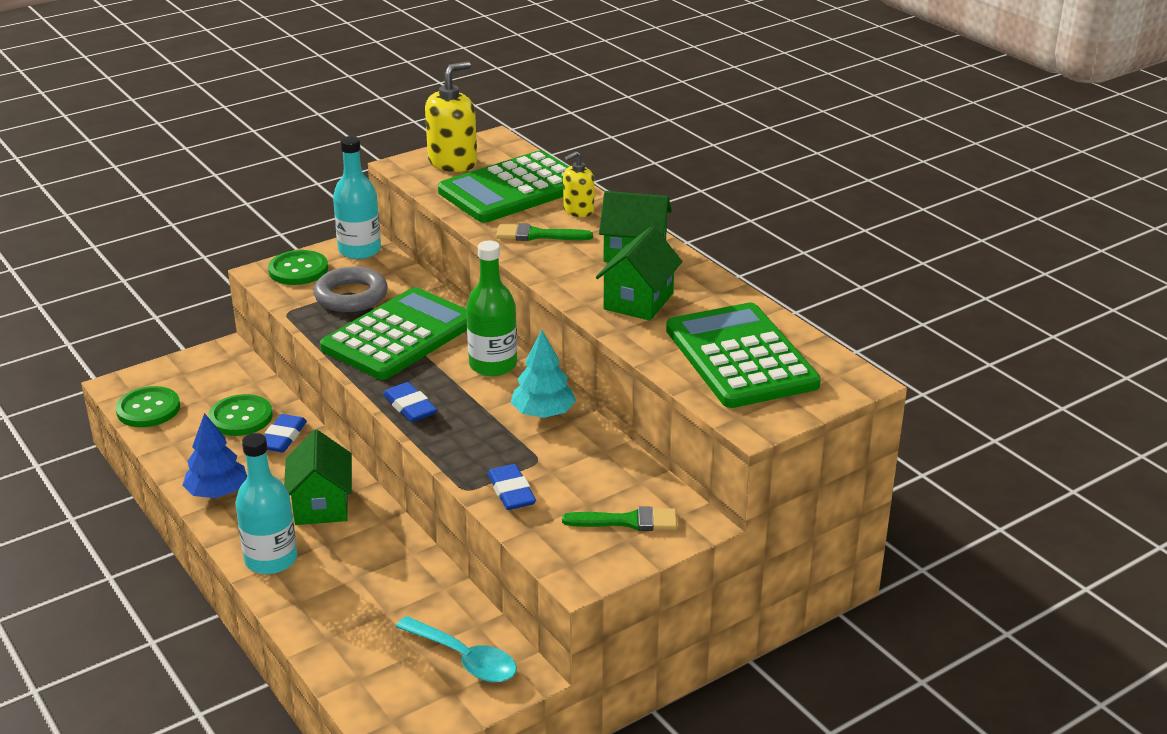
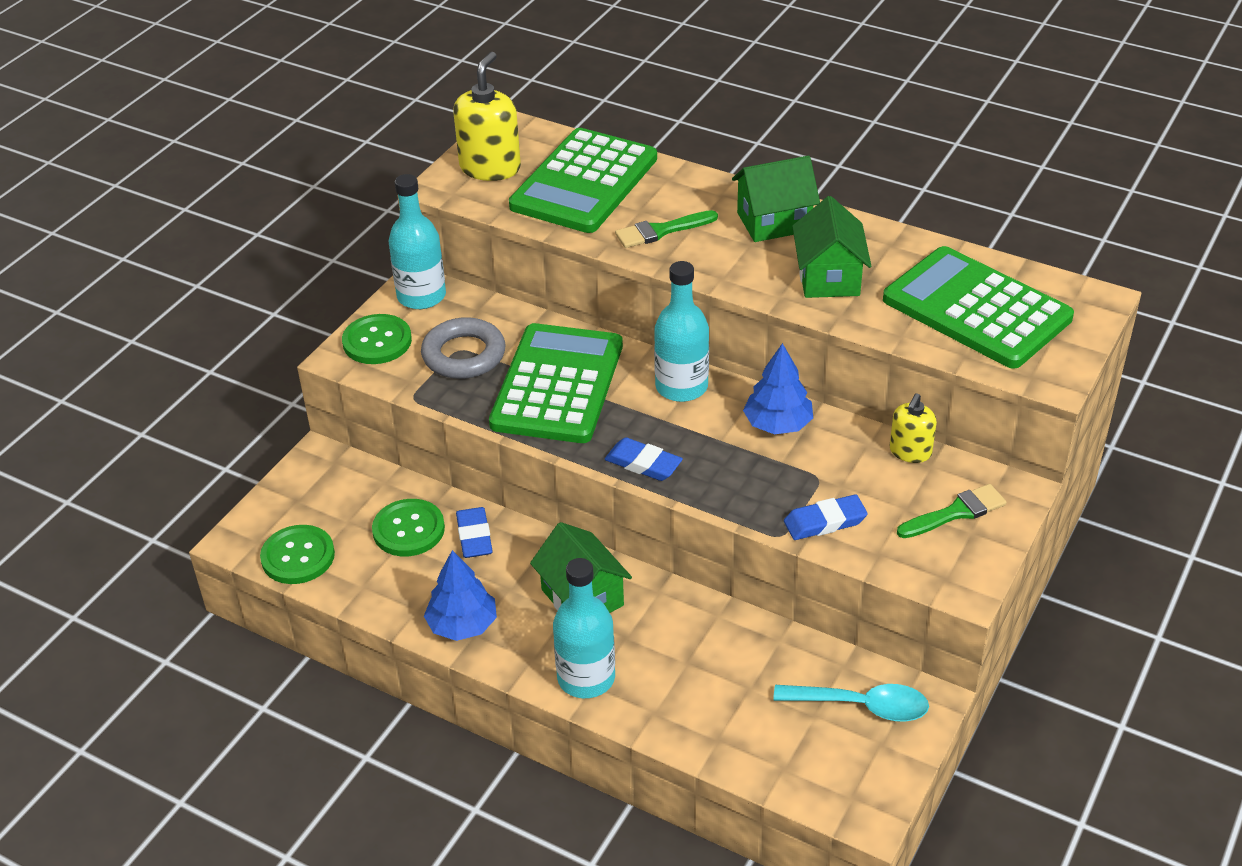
camera: 25 degrees left, 10 degrees up
(493, 365) = (681, 387): green bottle -> turquoise bottle
(511, 492) = (825, 522): blue eraser -> blue eraser turned 60 degrees counterclockwise
(543, 413) = (777, 424): turquoise tree -> blue tree
(578, 210) = (673, 189): yellow soap dispenser -> yellow soap dispenser (910, 452)

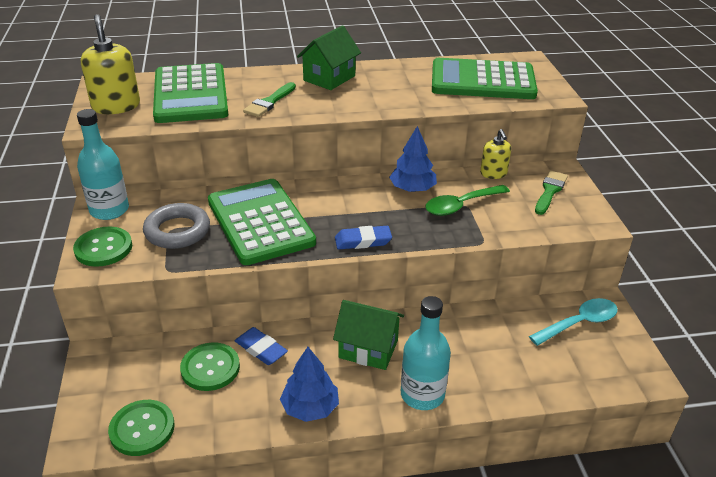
camera: 40 degrees left, 5 degrees down
(681, 387) = (337, 192): turquoise bottle -> none
(811, 475) = (461, 205): none -> green spoon
(825, 522) = (496, 225): blue eraser -> none
(828, 277) = (392, 92): green house -> none

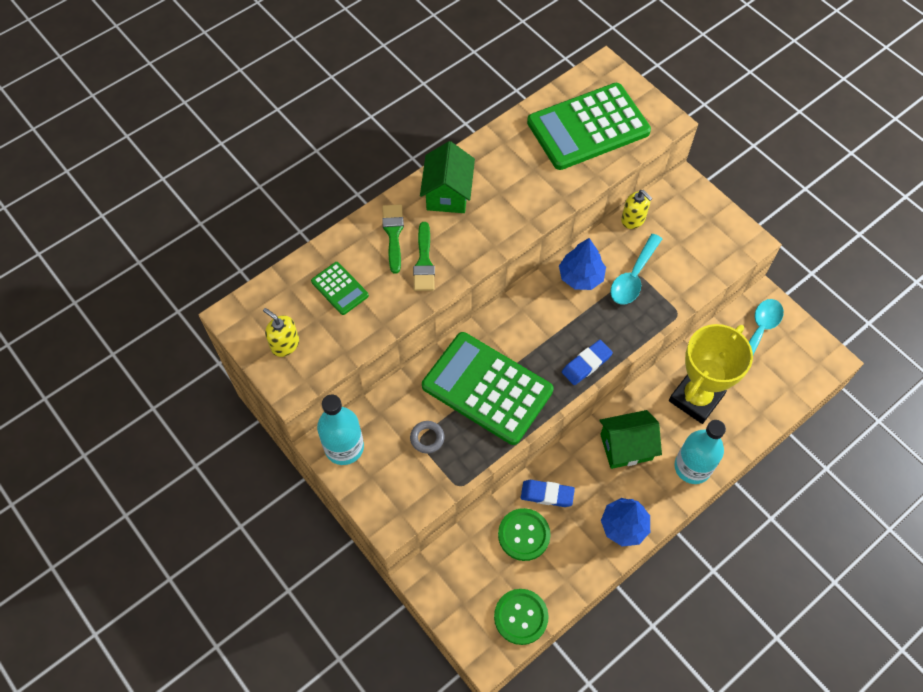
camera: 30 degrees left, 25 degrees up
(103, 248) = (383, 493): green button -> none
(116, 106) = (285, 344): yellow soap dispenser -> yellow soap dispenser, size x0.60
(177, 231) = (427, 438): grey ring -> grey ring, size x0.53
(191, 94) = (340, 288): green calculator -> green calculator, size x0.45
(461, 205) = (633, 277): green spoon -> turquoise spoon
(471, 344) = (696, 398): none -> yellow trophy
(550, 191) = (691, 219): green brush -> green brush (393, 234)

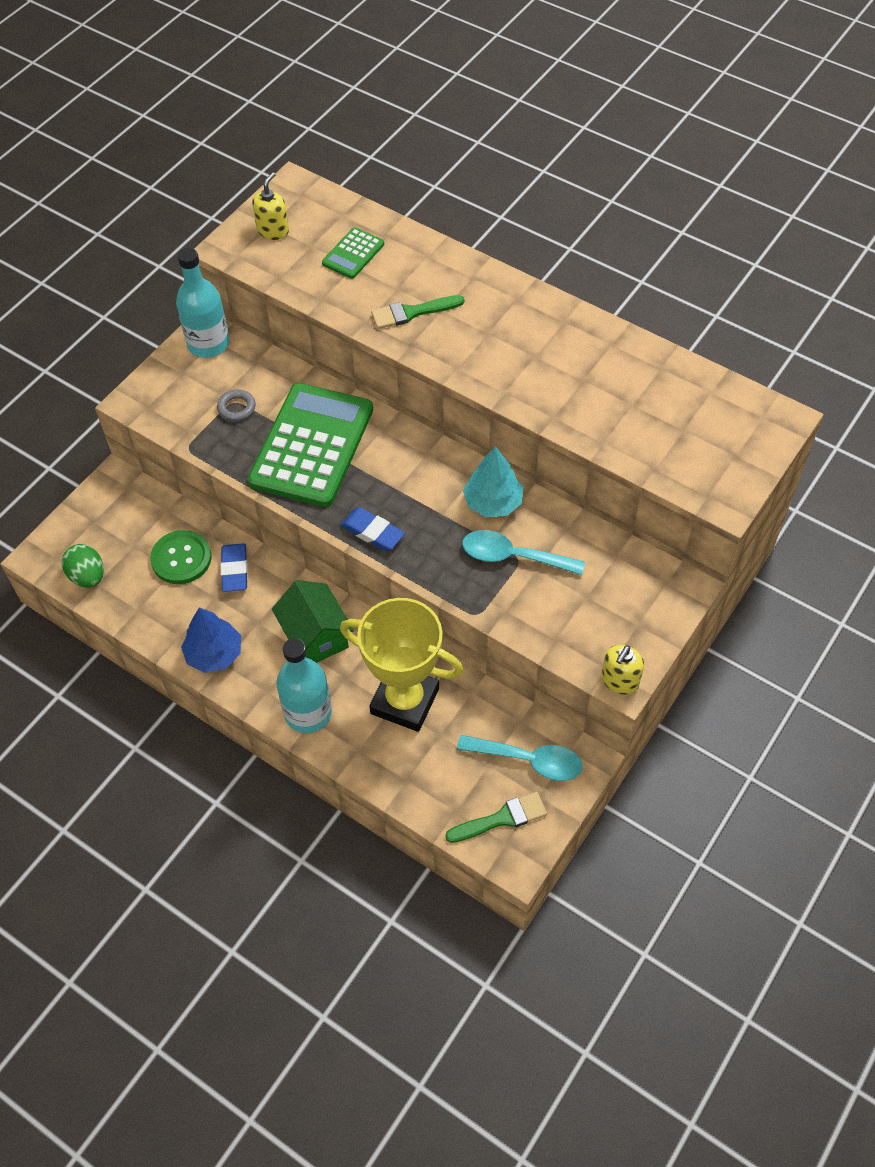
camera: 75 degrees right, 5 degrees down
(393, 234) = (438, 278): green brush -> green brush (501, 818)
(447, 193) = (513, 311): green house -> none
(521, 617) = (88, 576): green button -> green egg
(581, 276) = (493, 502): blue tree -> turquoise tree
(588, 127) = (673, 420): green calculator -> none
(633, 219) = (601, 540): yellow soap dispenser -> yellow soap dispenser (619, 681)

